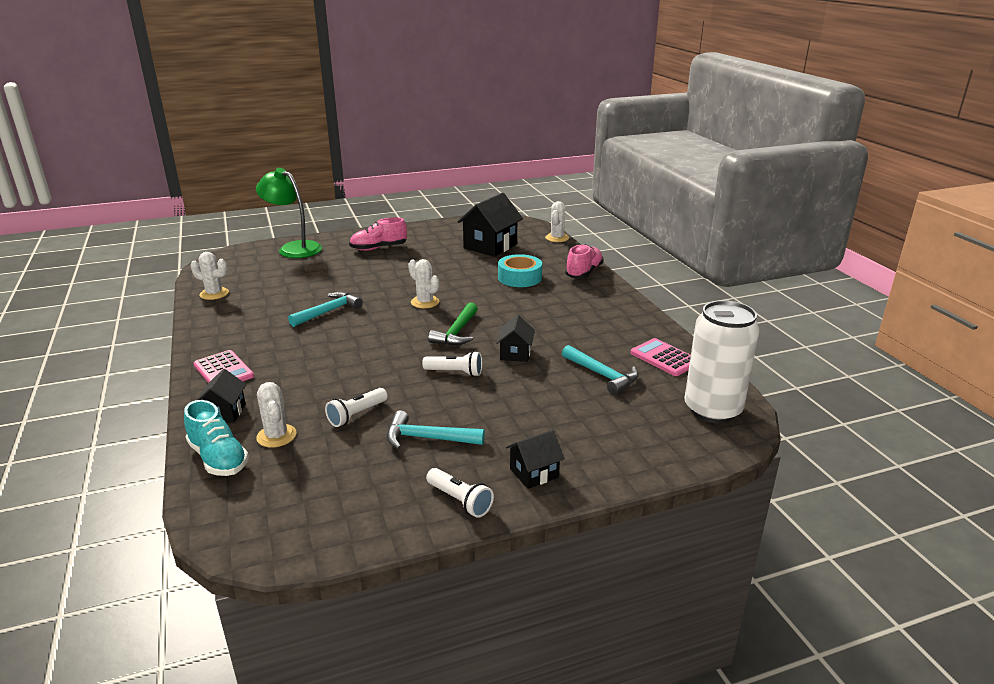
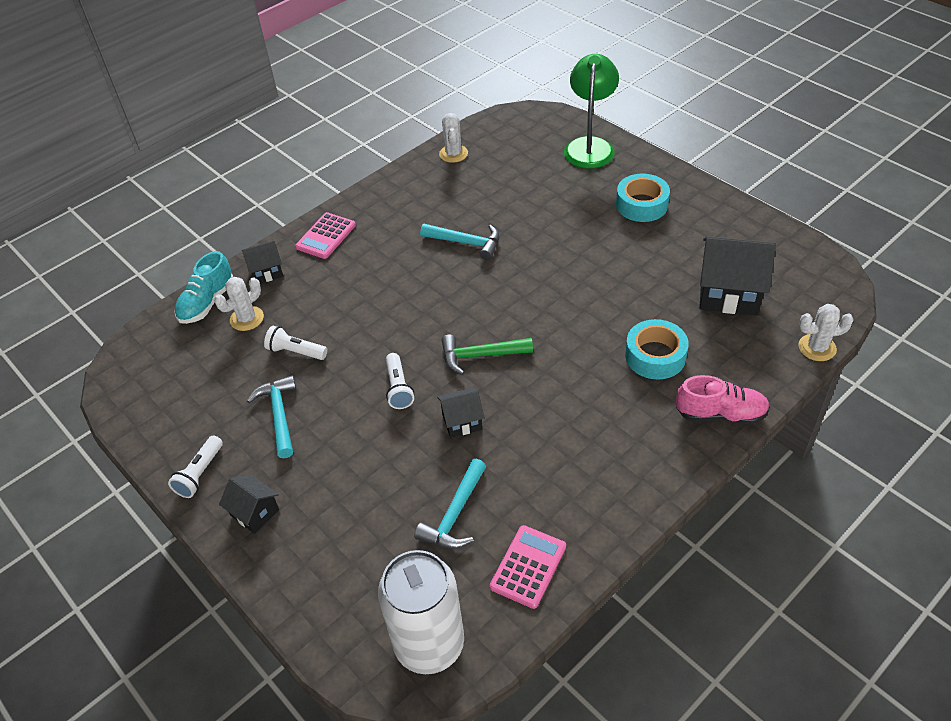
camera: 70 degrees right, 20 degrees up
(379, 248) = (641, 205): pink shoe -> turquoise tape
(425, 302) = (533, 302): white cactus -> none

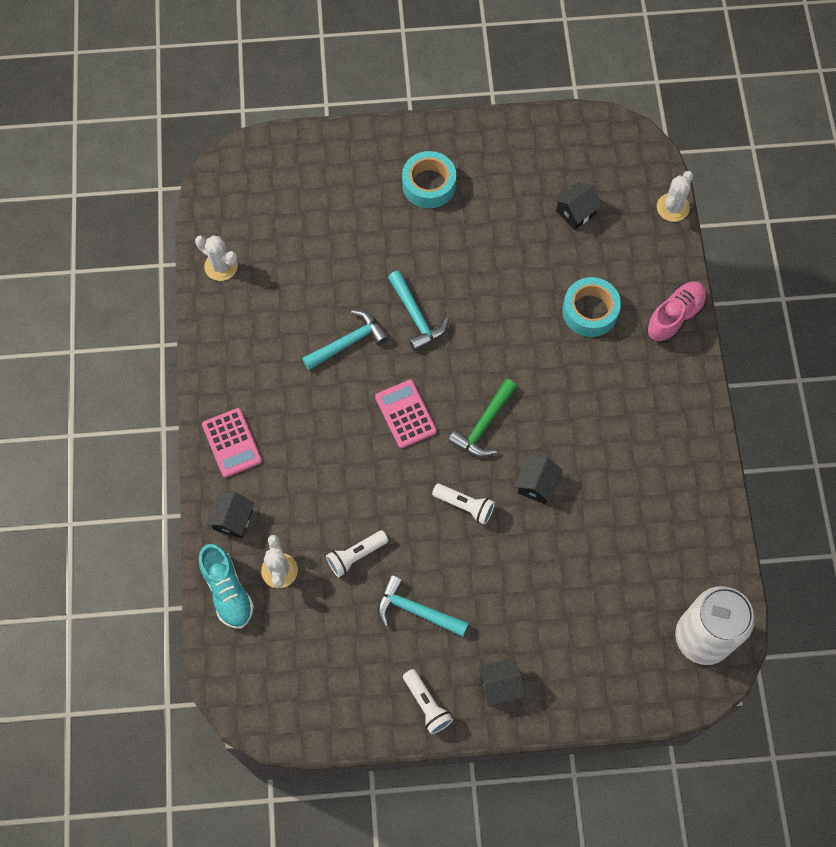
camera: 55 degrees left, 20 degrees up
(455, 514) = (615, 550): turquoise hammer -> turquoise hammer (416, 317)
(528, 567) = (694, 534): pink calculator -> pink calculator (405, 414)
(590, 146) = (320, 159): green lamp -> none
(729, 293) = (575, 212): black house -> black house, size x0.54

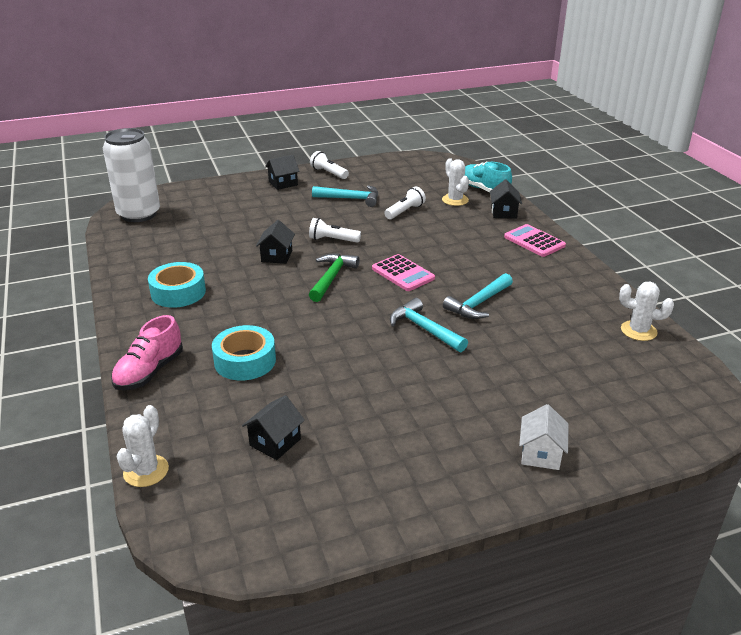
camera: 165 degrees right, 35 degrees down
(383, 156) = (540, 454): none -> white house
(429, 185) = (468, 436): turquoise tape -> turquoise tape (178, 292)

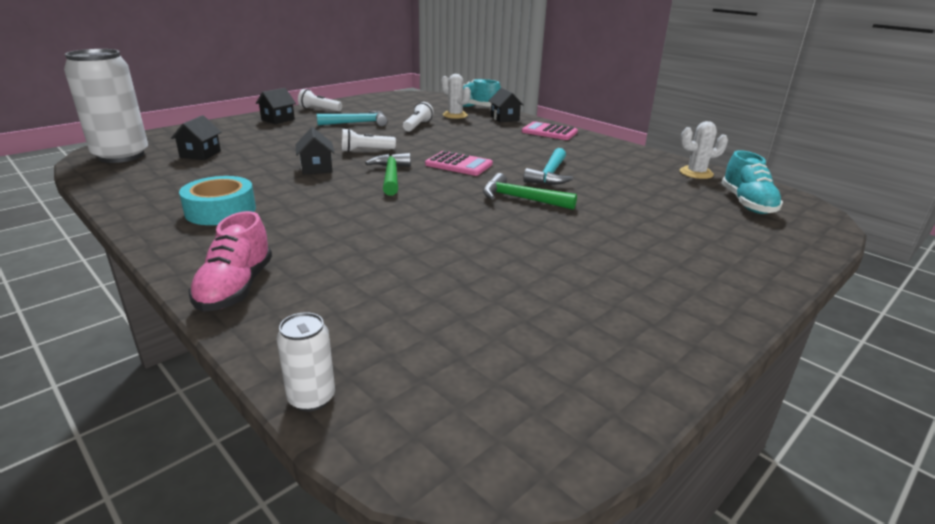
camera: 25 degrees left, 5 degrees down
(146, 471) = (311, 398): white cactus -> white can
(245, 361) = (355, 255): turquoise tape -> none
(275, 442) = (461, 322): black house -> black house (200, 154)
(424, 329) = (521, 199): turquoise hammer -> green hammer
(540, 454) = (732, 270): white house -> none
(648, 383) = (747, 203): none -> turquoise shoe

